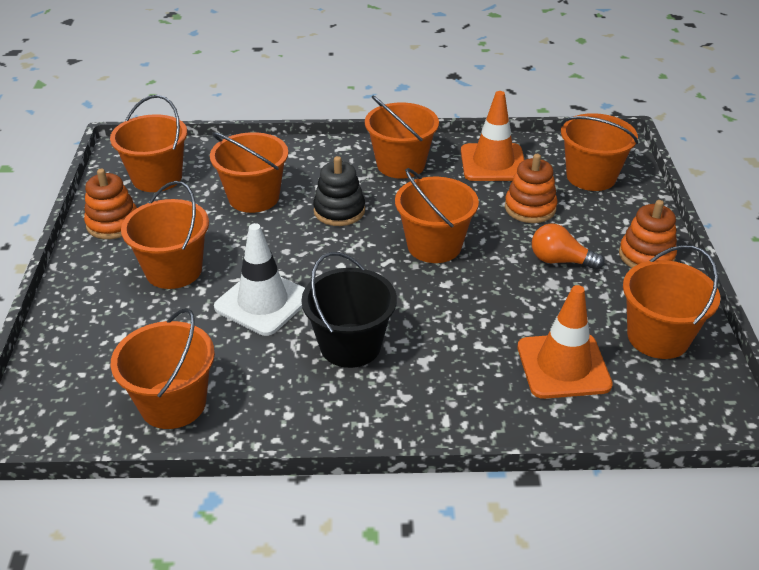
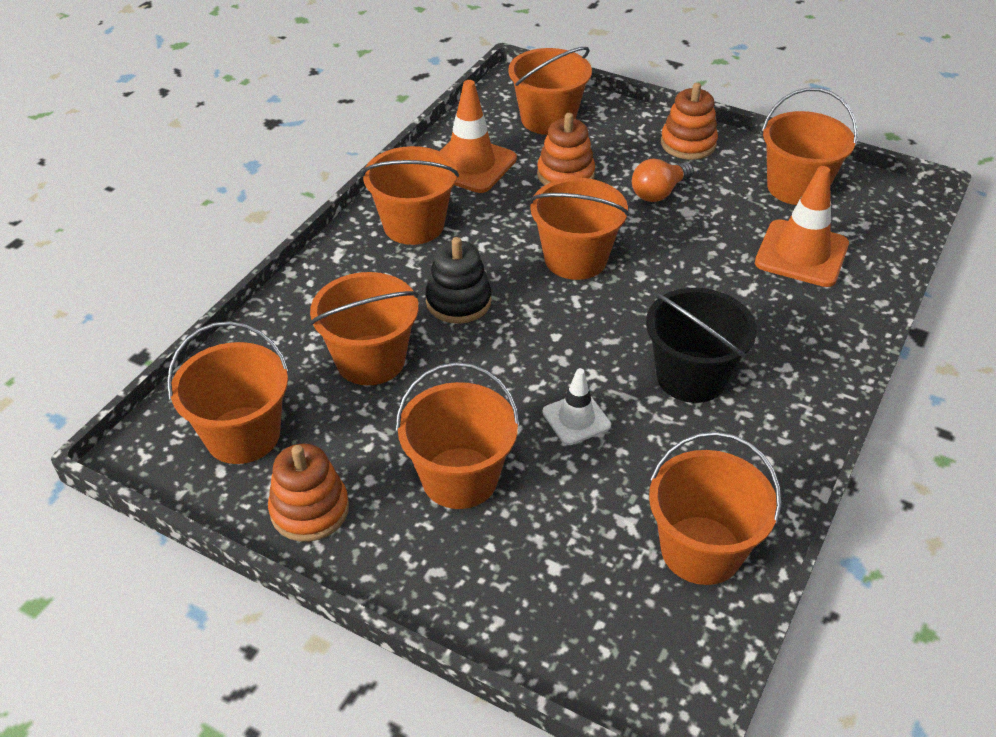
camera: 60 degrees left, 5 degrees up
(263, 302) = (576, 419): white traffic cone -> white traffic cone, size x0.58

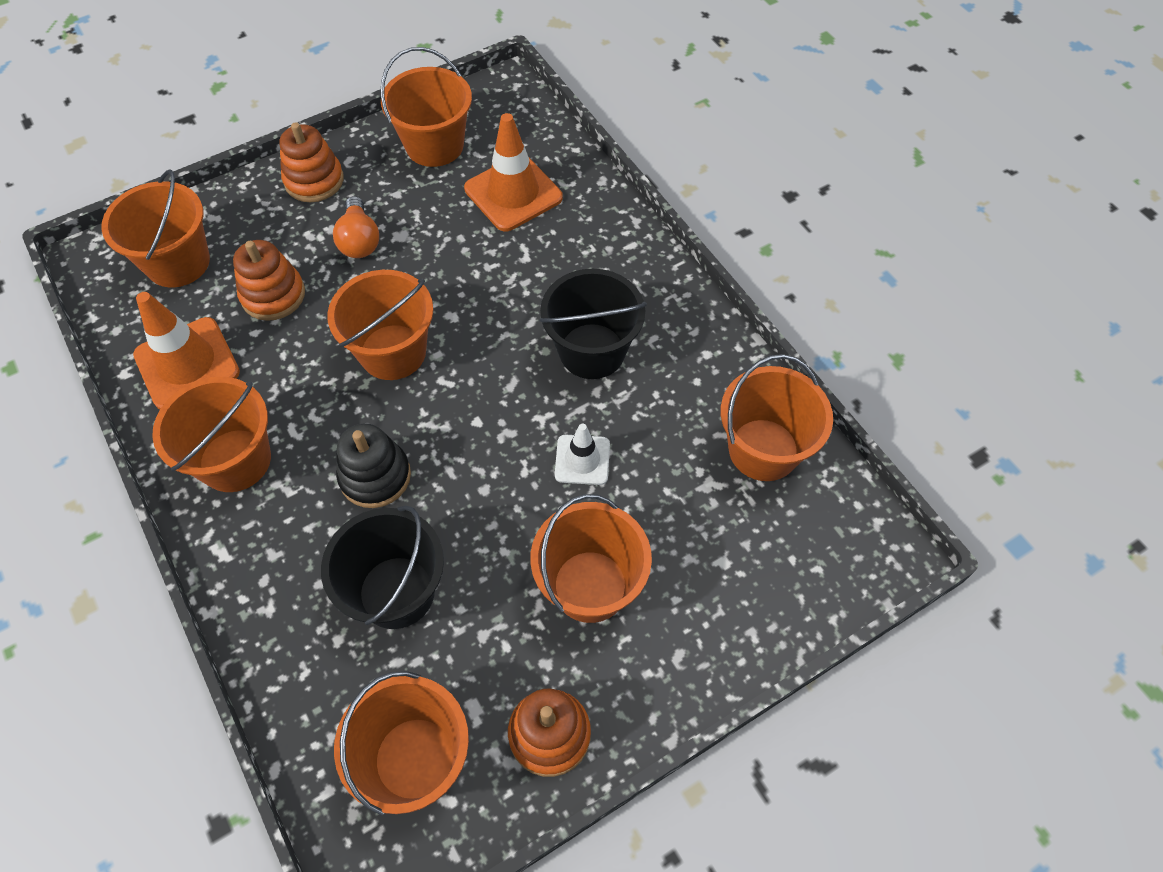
camera: 60 degrees left, 15 degrees up
(370, 360) = (396, 592): orange bucket -> black bucket

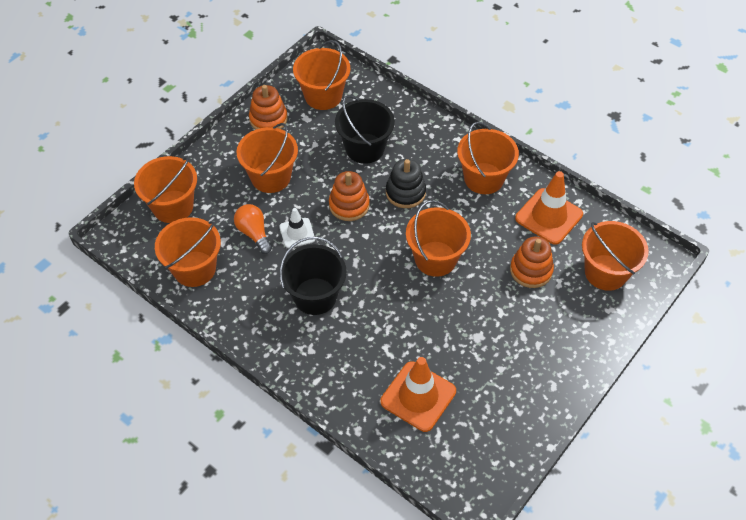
camera: 160 degrees right, 5 degrees down
(314, 180) = (565, 360): orange stacking toy -> orange stacking toy (349, 205)
(359, 240) = (502, 324): orange light bulb -> orange light bulb (254, 233)
(434, 145) = (498, 420): orange bucket -> orange bucket (173, 206)

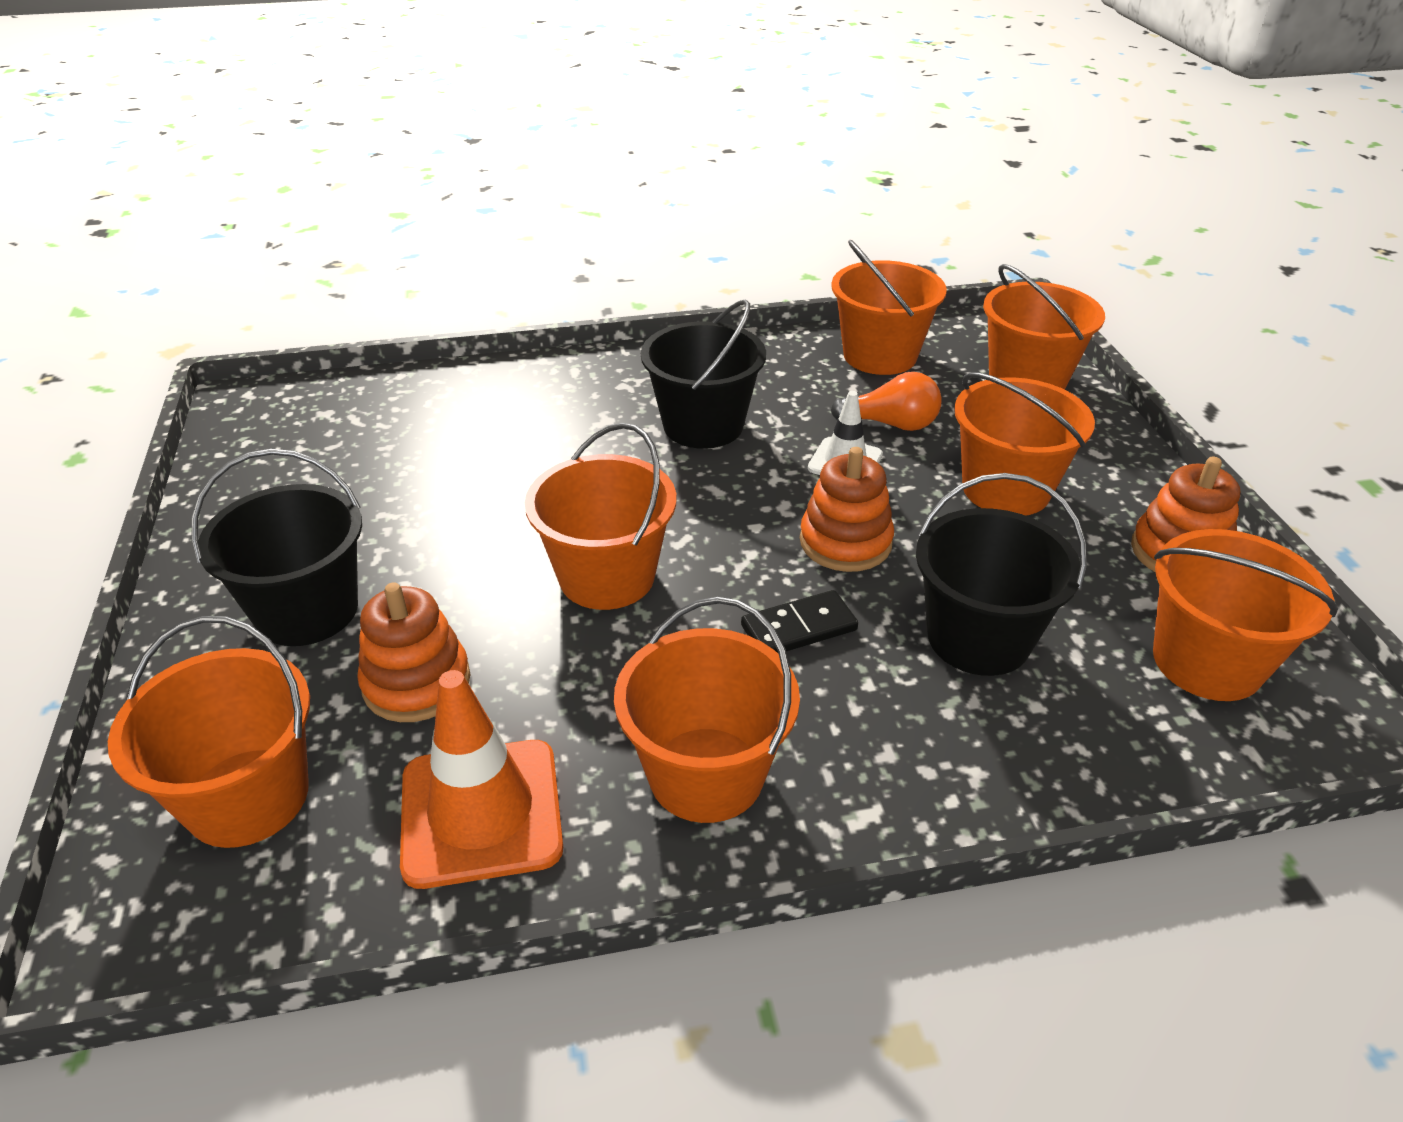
camera: 130 degrees right, 15 degrees down
(405, 192) = (798, 628): black stacking toy -> black domino
(418, 396) = (425, 431): orange traffic cone -> none
(541, 330) = (307, 611): none -> black bucket

